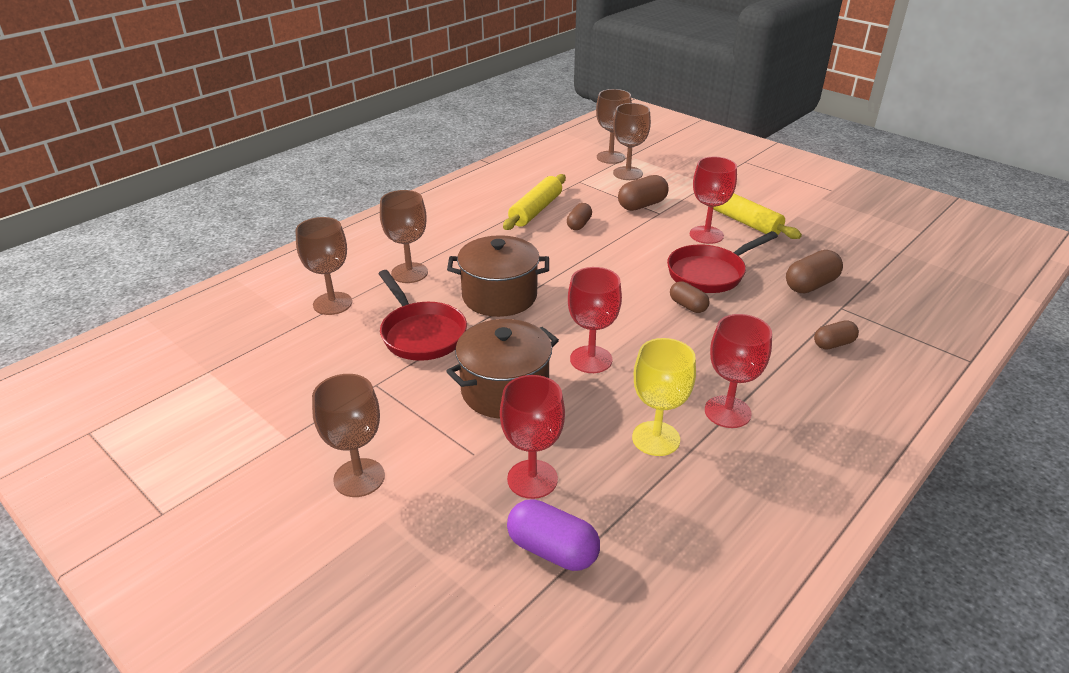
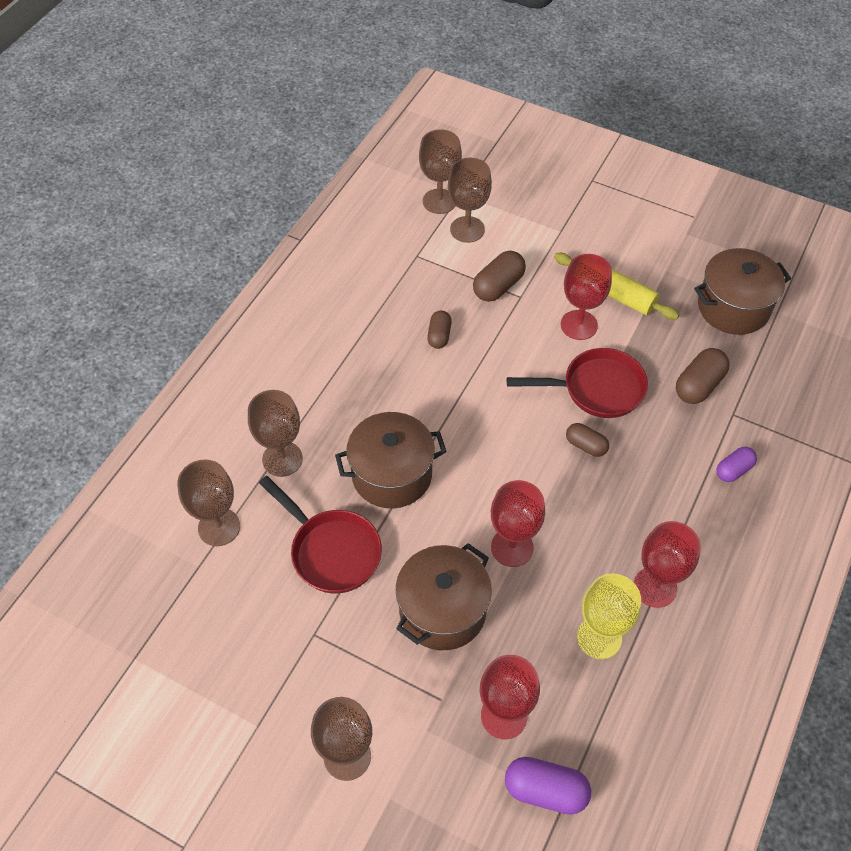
camera: 15 degrees left, 20 degrees up
(536, 210) = (384, 320): yellow rolling pin -> none
(710, 273) = (596, 389): red pan -> red pan turned 135 degrees counterclockwise
(833, 344) = (733, 470): brown capsule -> purple capsule
(856, 244) = (733, 307): none -> brown pot

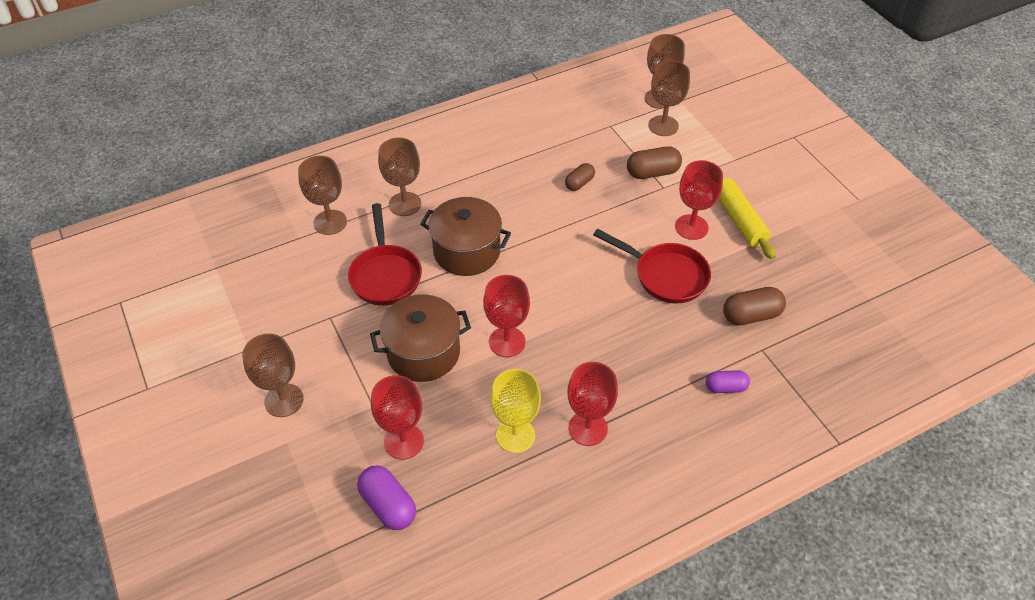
camera: 35 degrees right, 5 degrees down
(586, 445) = (622, 308): brown capsule -> none
(733, 307) = (832, 277): brown pot -> none

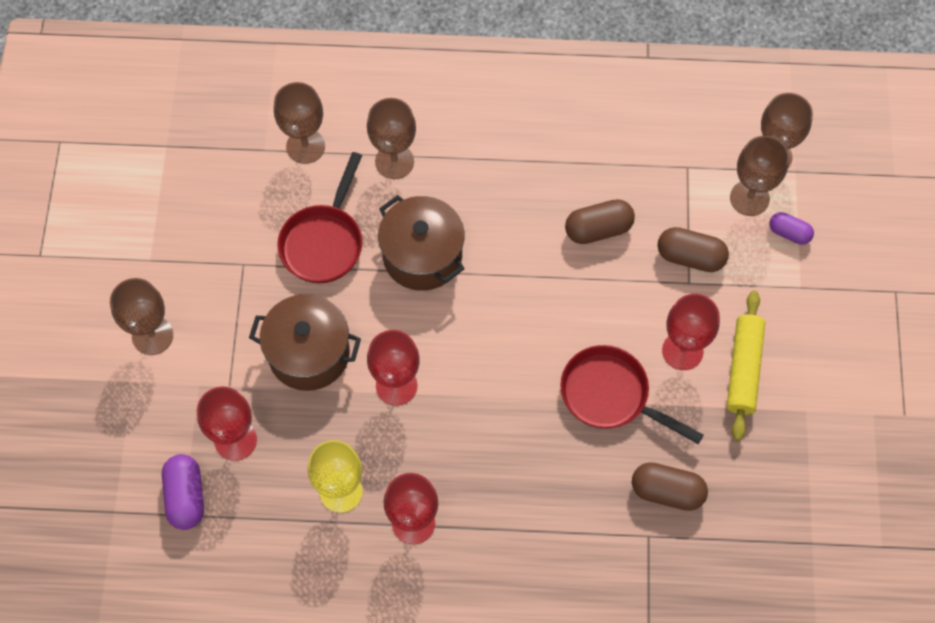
camera: 30 degrees right, 15 degrees up
(579, 183) = (598, 229): brown capsule -> brown capsule, size x1.55
(665, 275) = (611, 395): red pan -> red pan turned 150 degrees clockwise
(725, 387) = (579, 556): purple capsule -> purple capsule (789, 233)

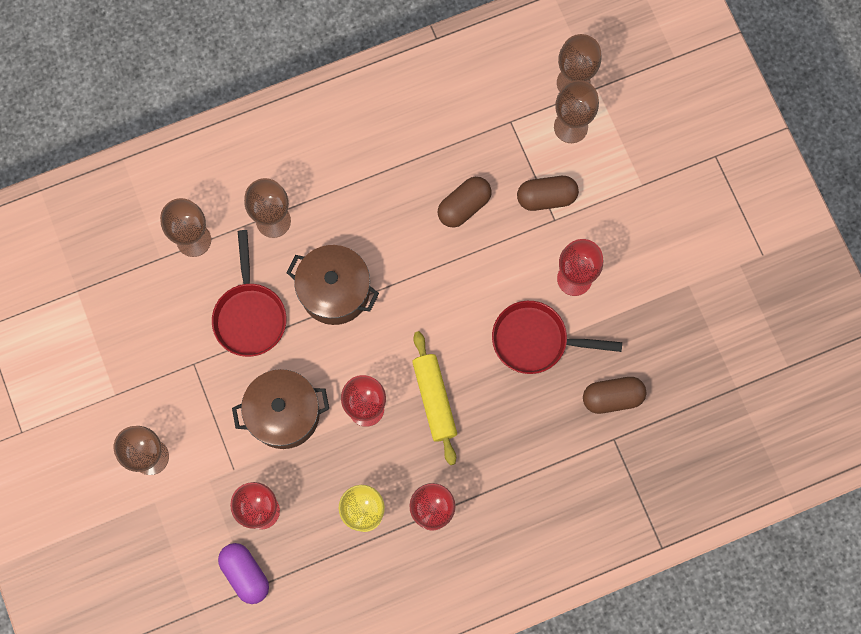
camera: 25 degrees left, 10 degrees up
(743, 369) = (627, 272): yellow rolling pin -> yellow rolling pin (434, 399)
(789, 233) = (614, 143): purple capsule -> none

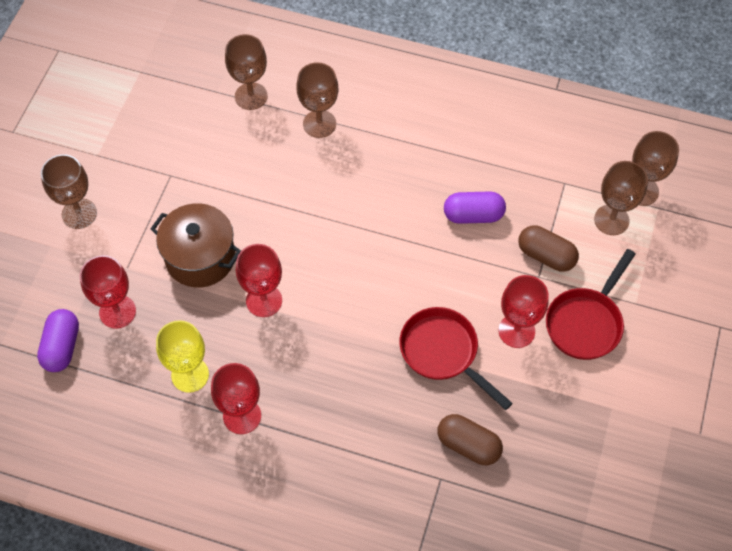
camera: 40 degrees right, 15 degrees down
(250, 315) = (241, 173): red pan -> red pan (586, 322)
(335, 291) = (319, 202): brown pot -> none
(434, 399) = (322, 334): yellow rolling pin -> none
(464, 206) = (473, 215): brown capsule -> purple capsule

